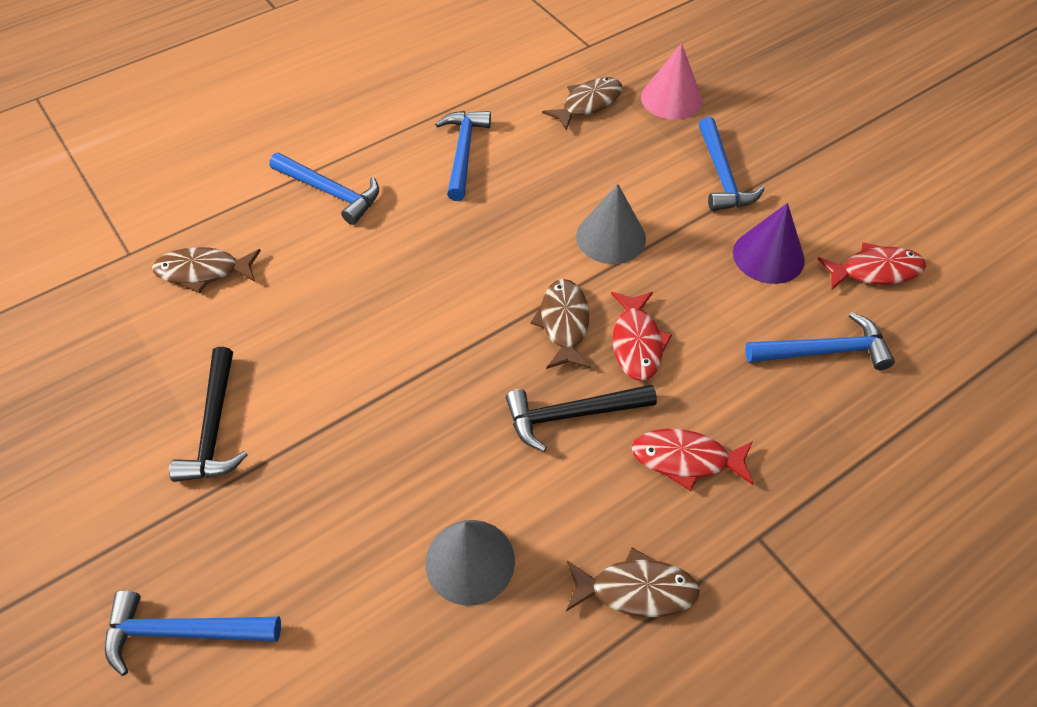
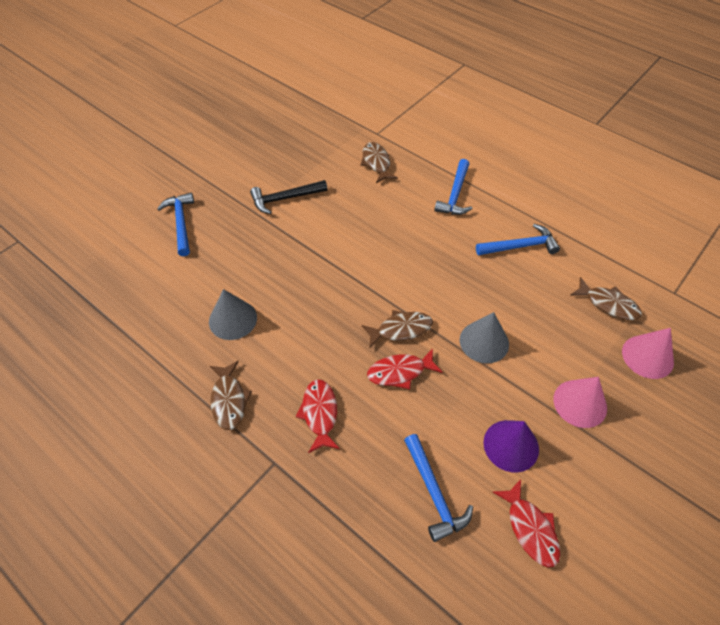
camera: 75 degrees right, 0 degrees up
(571, 415) = (335, 347): black hammer -> none
(722, 176) = (580, 403): blue hammer -> pink cone

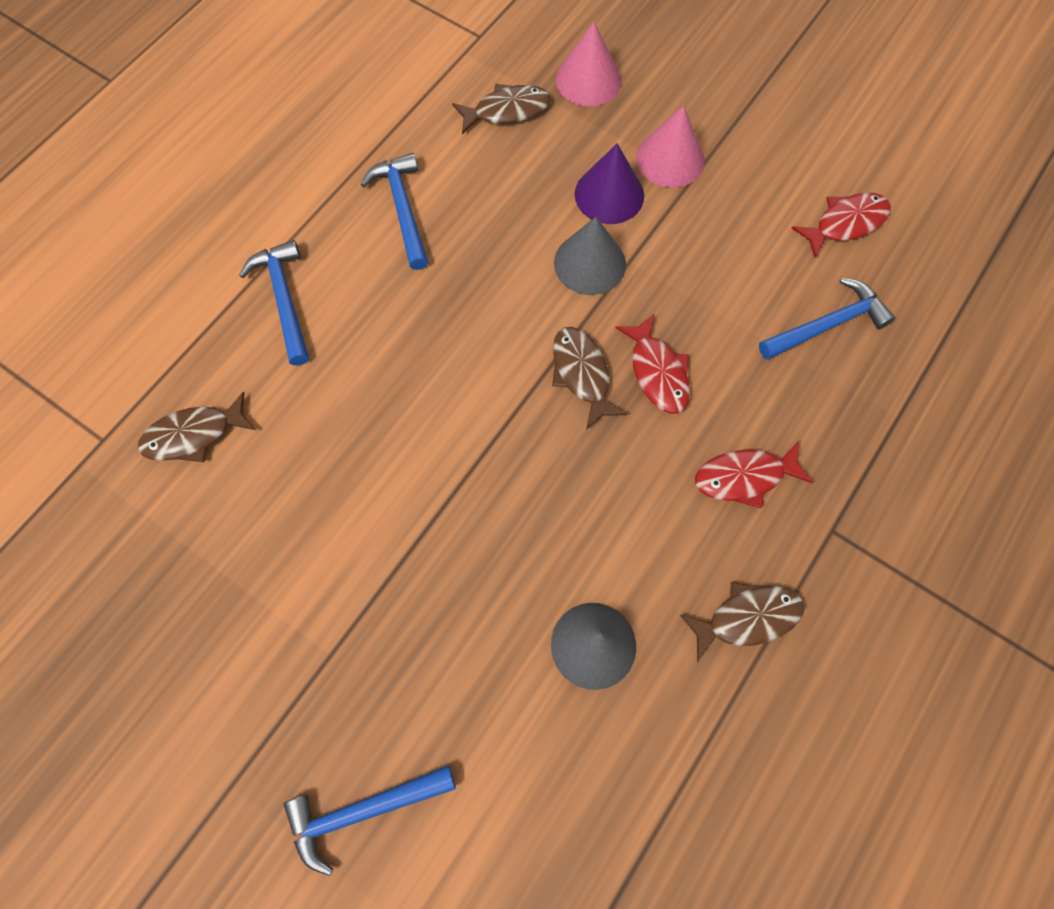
camera: 95 degrees left, 15 degrees up
(285, 198) = (291, 600): black hammer -> none
(455, 194) = (284, 299): blue hammer -> blue hammer turned 120 degrees counterclockwise
(511, 445) = (744, 237): purple cone -> purple cone (609, 194)
(608, 304) = (507, 111): brown fish -> brown fish turned 45 degrees clockwise

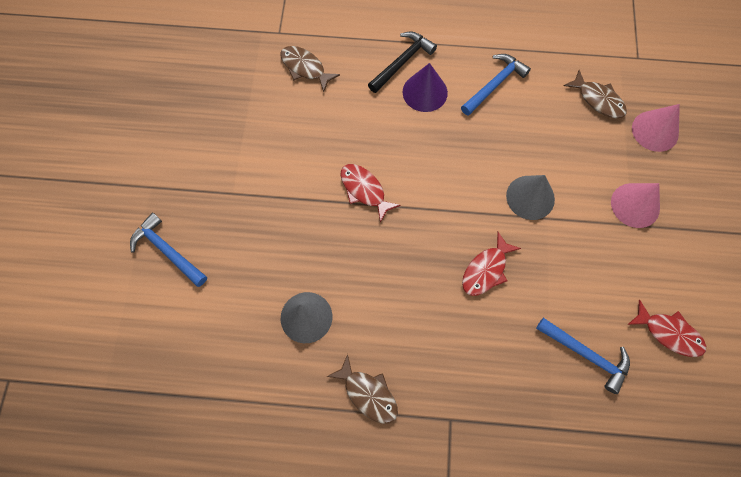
camera: 60 degrees right, 0 degrees up
(284, 299) = (402, 62): blue hammer -> black hammer
(582, 374) = (457, 230): brown fish -> none
(609, 194) = (584, 184): purple cone -> purple cone (425, 92)
(744, 477) = (452, 352): red fish -> red fish (364, 190)

